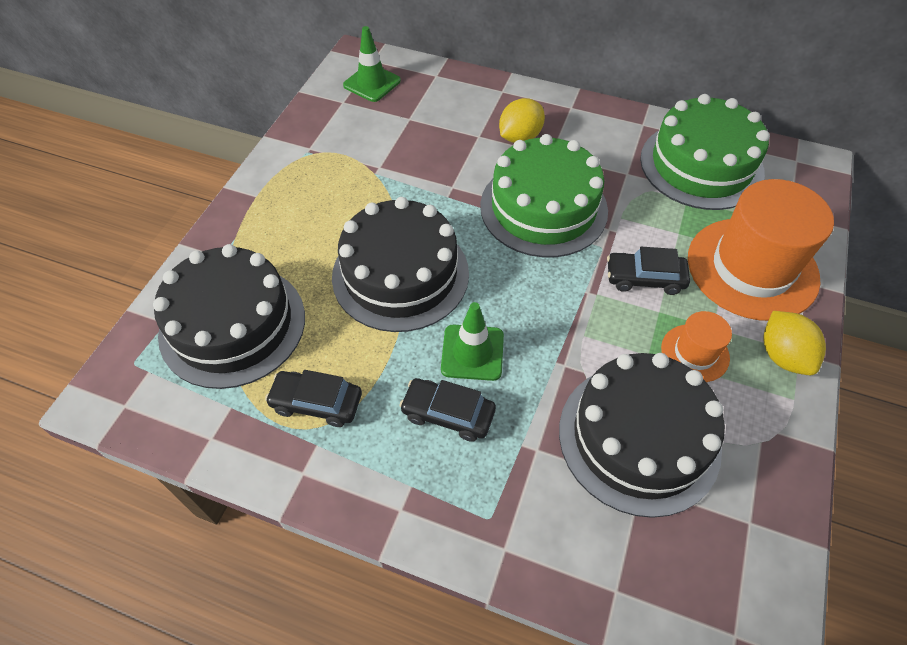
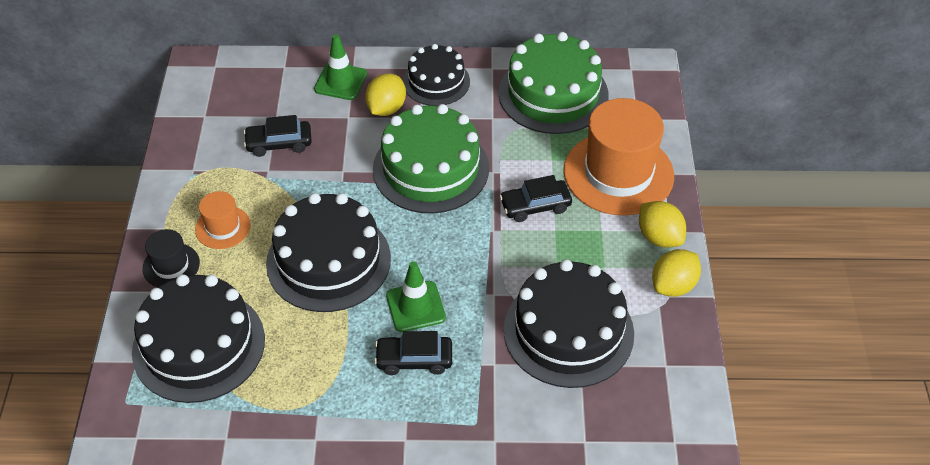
camera: 20 degrees left, 5 degrees down
(245, 235) = (171, 266): none -> black hat
(316, 403) = (302, 384): black car -> black car (279, 143)
(372, 83) = (224, 90): green traffic cone -> green traffic cone (341, 81)
(580, 124) = (436, 82): none -> black cake
(695, 353) = (592, 254): orange hat -> orange hat (223, 227)
(786, 421) = (673, 286): none -> yellow lemon

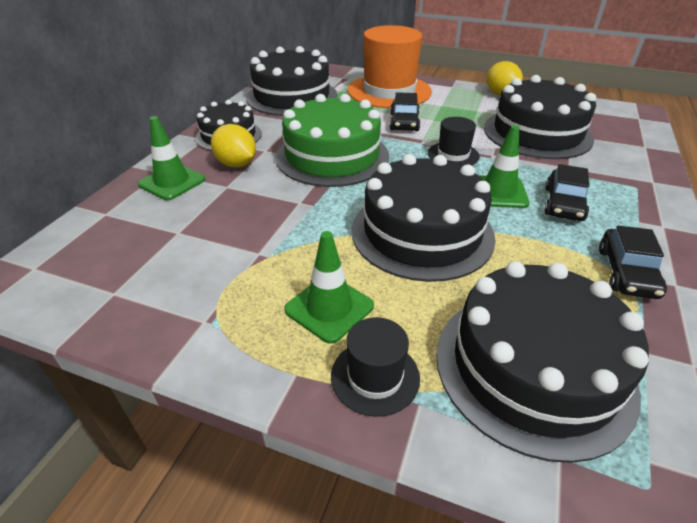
camera: 70 degrees left, 10 degrees down
(223, 227) = (329, 308): orange hat -> green traffic cone
(279, 143) = (223, 237): black car -> black car (626, 272)
(477, 261) = (453, 155): none -> black hat
(553, 94) = (292, 96): green cake -> black cake
(659, 237) = (455, 90): yellow lemon -> none

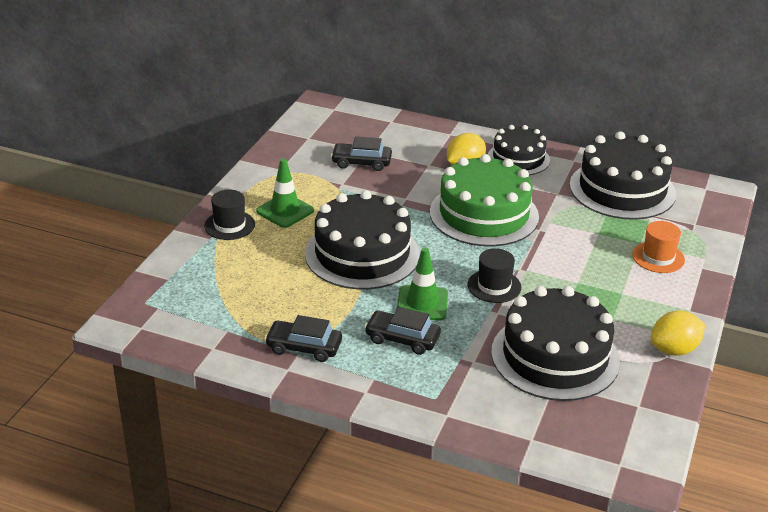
camera: 90 degrees right, 5 degrees down
(172, 182) = (434, 141): green traffic cone -> none
(389, 91) = (658, 257): orange hat -> orange hat, size x0.48
(404, 122) = (567, 261): black car -> black car (361, 162)
(533, 368) = (224, 281): black cake -> none

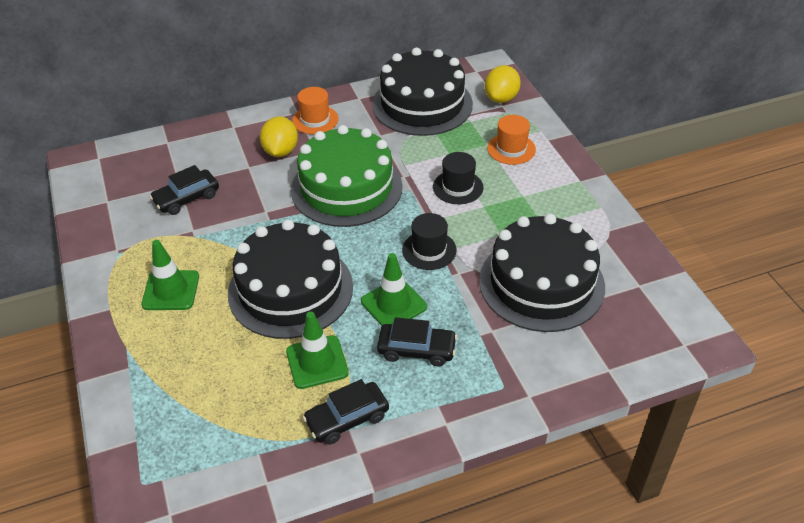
camera: 40 degrees left, 10 degrees up
(229, 225) = (133, 340): black hat -> black hat (458, 187)
(325, 305) = (317, 362): none -> green traffic cone
(402, 339) = (416, 350): black car -> black car turned 150 degrees counterclockwise
(518, 158) = (315, 120): black cake -> orange hat
(674, 350) = (607, 221): yellow lemon -> yellow lemon (501, 98)

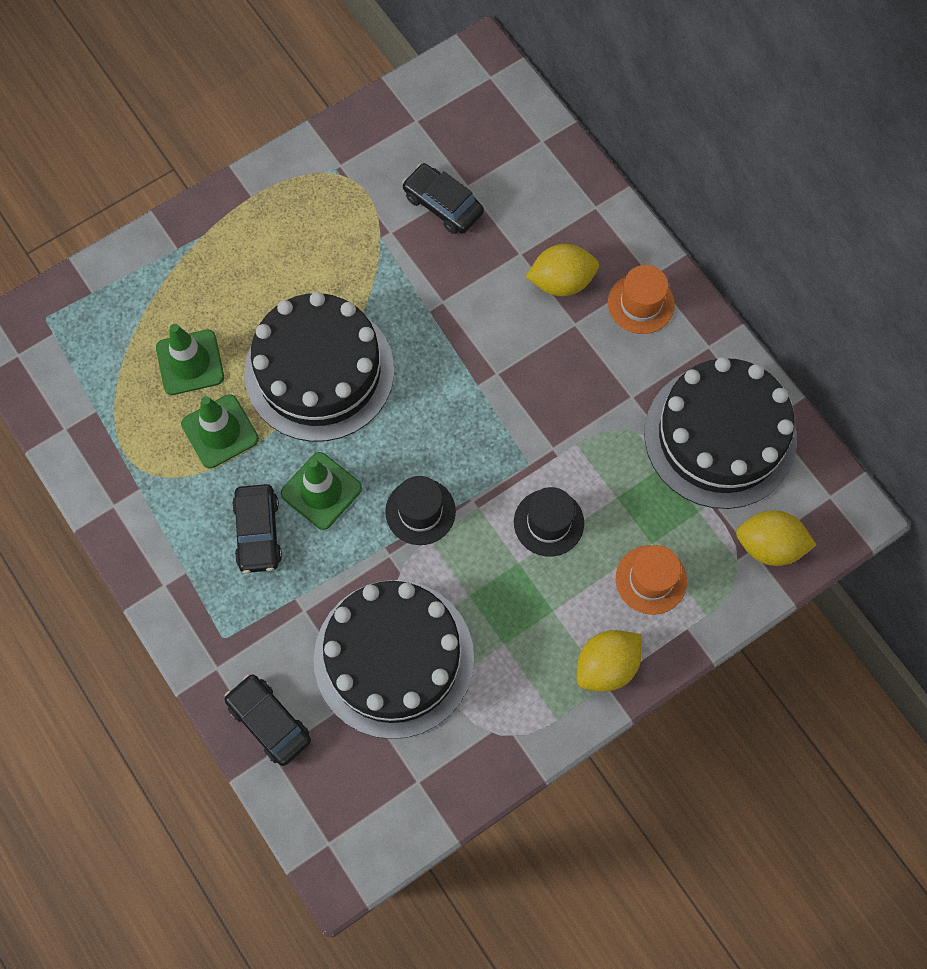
camera: 75 degrees right, 25 degrees up
(171, 290) = (290, 246): green traffic cone -> green traffic cone (190, 362)
(346, 188) = (510, 383): green cake -> none
(347, 419) = (152, 483): black car -> black car (269, 722)
(567, 178) = (606, 666): none -> yellow lemon

